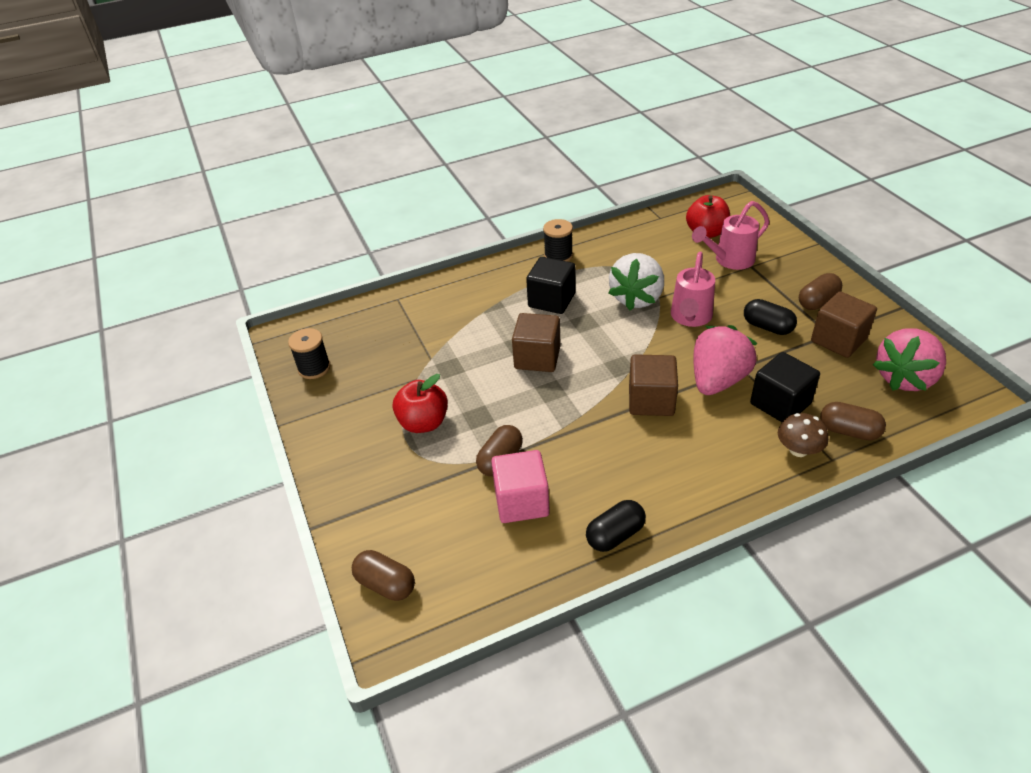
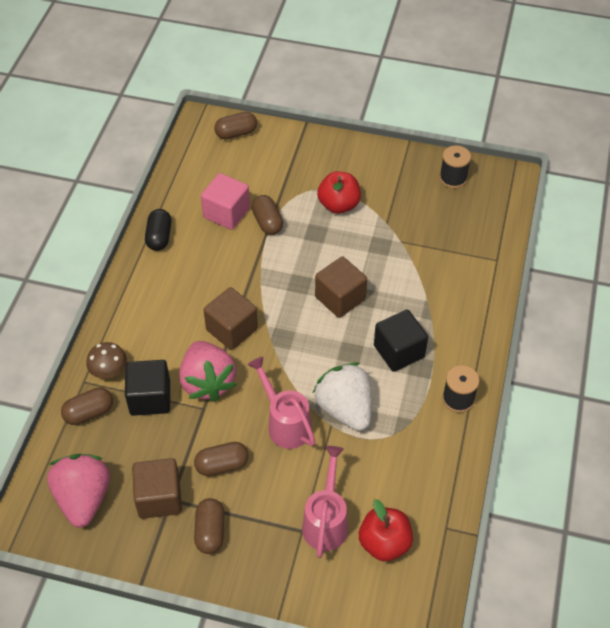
camera: 125 degrees right, 10 degrees up
(767, 327) = (222, 465): black capsule -> brown capsule

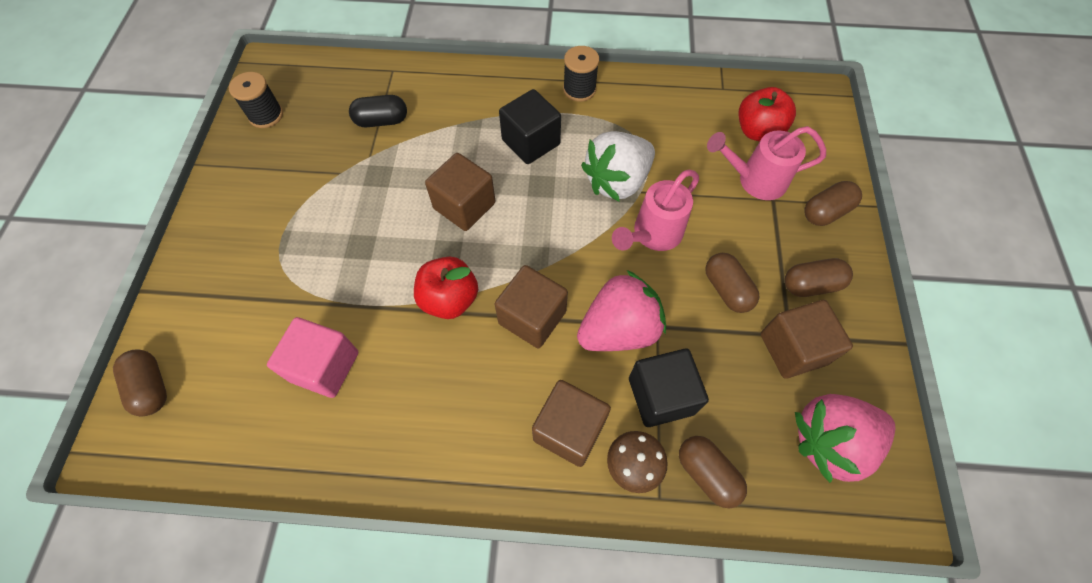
camera: 100 degrees left, 10 degrees up
(144, 339) = (569, 429): none -> brown cube
(159, 237) = (376, 457): black capsule -> black capsule (382, 121)
(267, 222) = (342, 308): brown capsule -> brown capsule (826, 212)
(338, 205) = (309, 227): red apple -> red apple (449, 299)

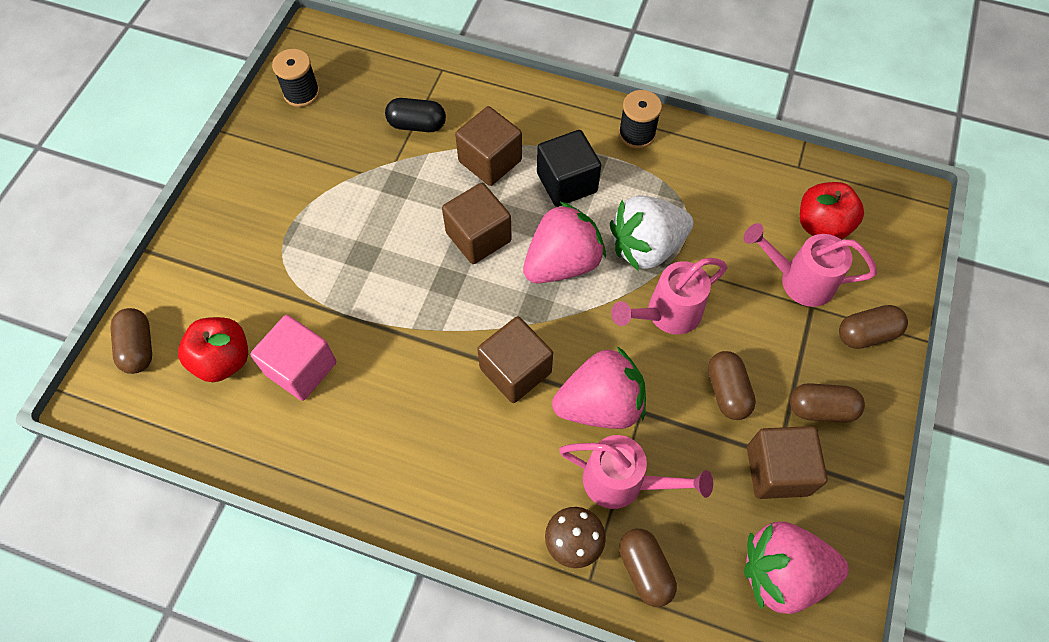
camera: 15 degrees right, 0 degrees up
(449, 299) = (438, 331): red apple -> red apple (223, 360)
(547, 211) = (562, 263): none -> pink strawberry
(569, 429) = (520, 491): brown cube -> brown cube (490, 161)
(661, 396) = (622, 482): black cube -> pink watering can

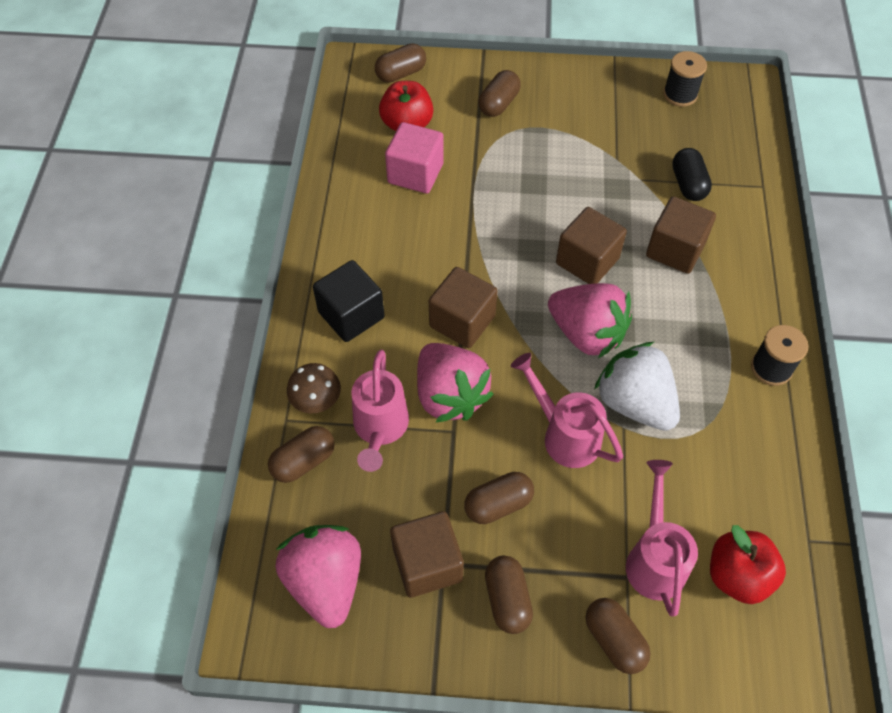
camera: 75 degrees right, 5 degrees down
(236, 257) = (498, 104): none -> brown capsule
(567, 182) = (680, 318): black cube -> black cube (351, 315)

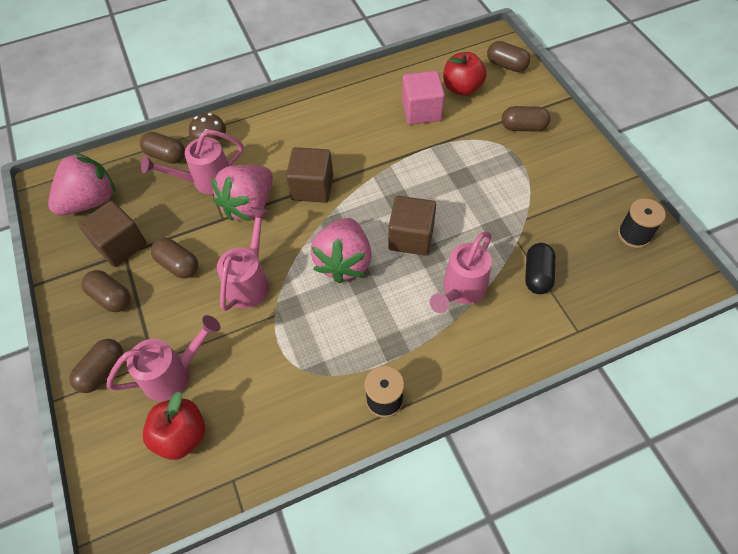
camera: 65 degrees right, 0 degrees up
(351, 315) = (283, 130): black cube -> none
(507, 599) = (111, 297): brown capsule -> brown capsule turned 75 degrees clockwise
(634, 403) = (299, 314): white strawberry -> none
(675, 250) = (461, 290): brown cube -> pink watering can
(688, 184) = (537, 275): black capsule -> black capsule turned 45 degrees counterclockwise

